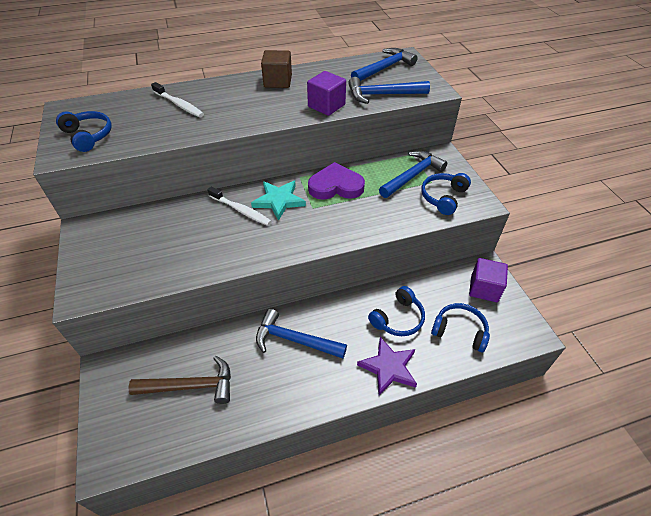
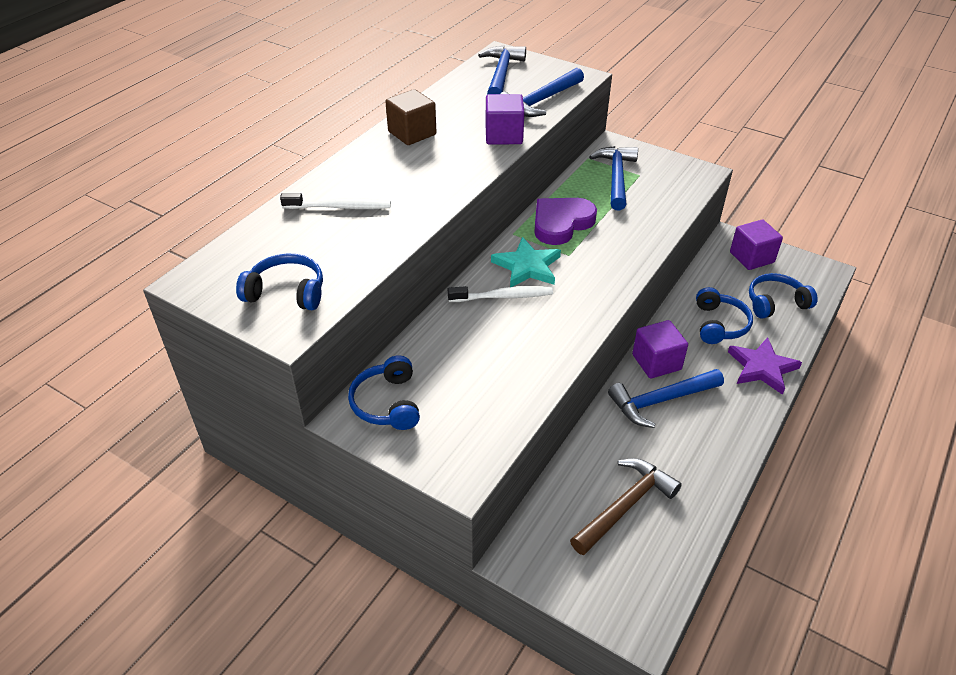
camera: 40 degrees left, 5 degrees down
(324, 314) = (656, 362): none -> purple cube
(443, 197) = (667, 183): blue headphones -> blue headphones (387, 403)

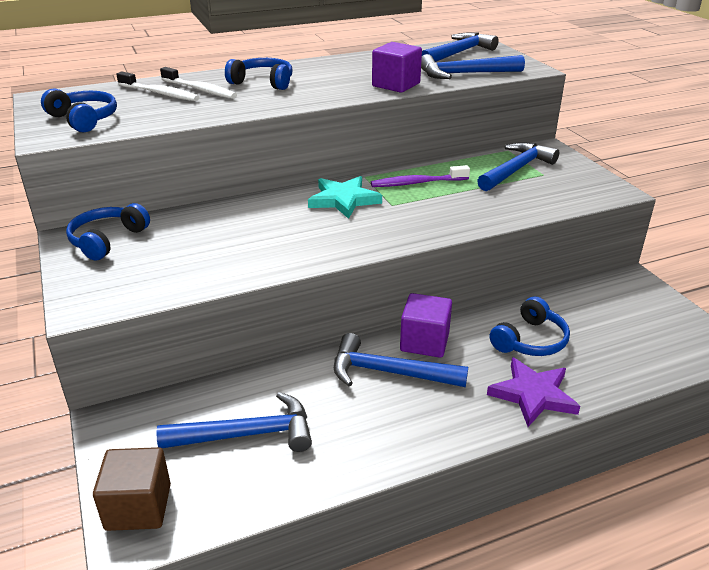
camera: 35 degrees right, 10 degrees down
(412, 133) = (324, 67): brown cube -> brown cube (138, 507)
(503, 296) = (294, 211): white toothbrush -> white toothbrush (160, 93)
(561, 223) = (417, 183): purple heart -> purple toothbrush
(625, 505) = (247, 434): brown hammer -> blue hammer
(751, 257) = (639, 302): purple cube -> none
(775, 303) = (620, 349): blue headphones -> blue headphones (263, 82)

